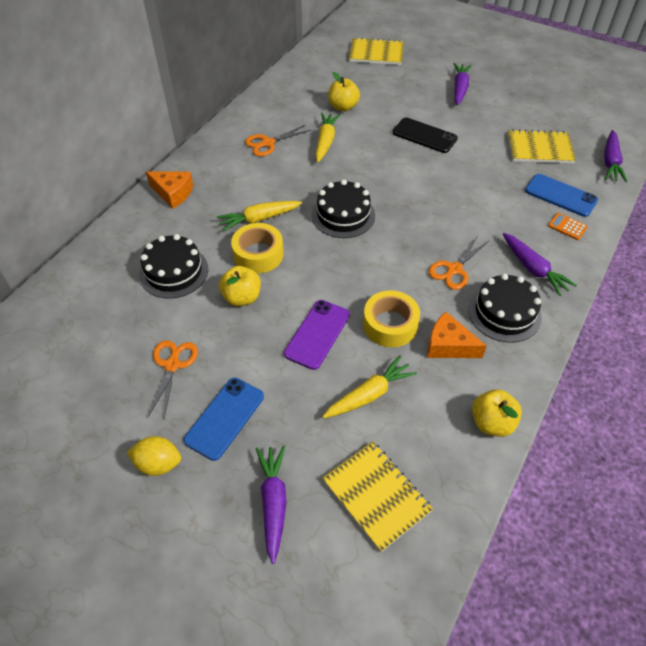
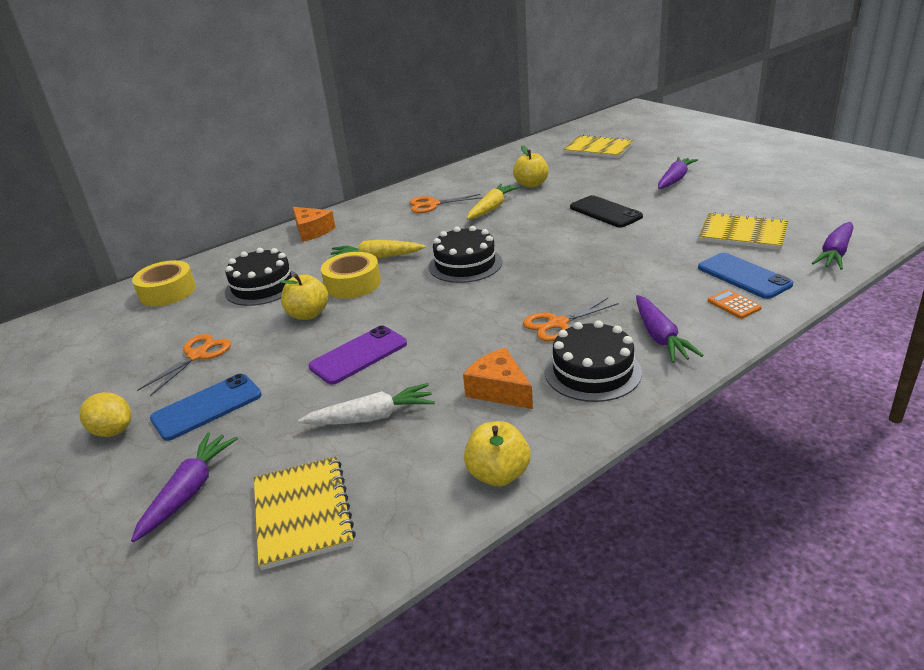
camera: 25 degrees right, 20 degrees down
(369, 395) = (371, 417): yellow carrot -> white carrot
(390, 325) = (444, 360): yellow tape -> yellow tape (167, 292)

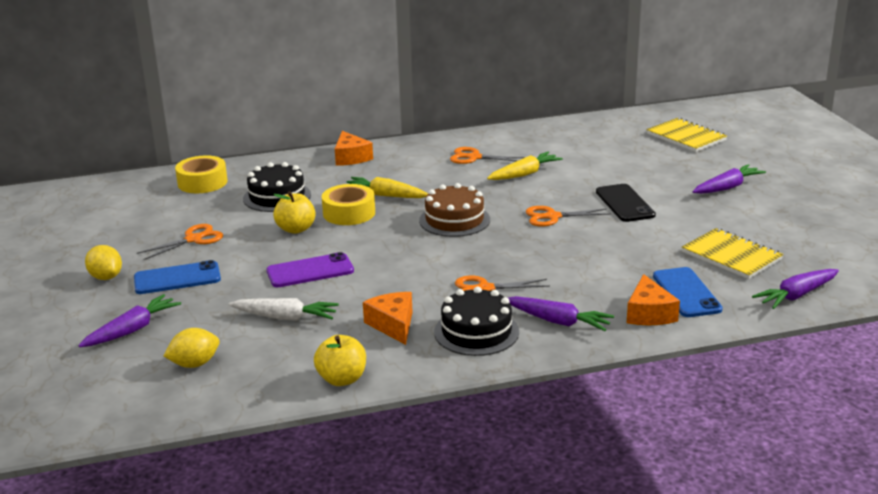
camera: 20 degrees right, 5 degrees down
(302, 513) = (194, 364): yellow notebook -> yellow lemon
(465, 264) = (454, 220): black cake -> brown cake
(531, 184) = (583, 159): yellow apple -> none
(554, 239) = (552, 217): none -> orange scissors
(660, 337) = (557, 321): purple carrot -> purple carrot turned 75 degrees counterclockwise
(733, 305) = (649, 313): orange calculator -> orange cheese

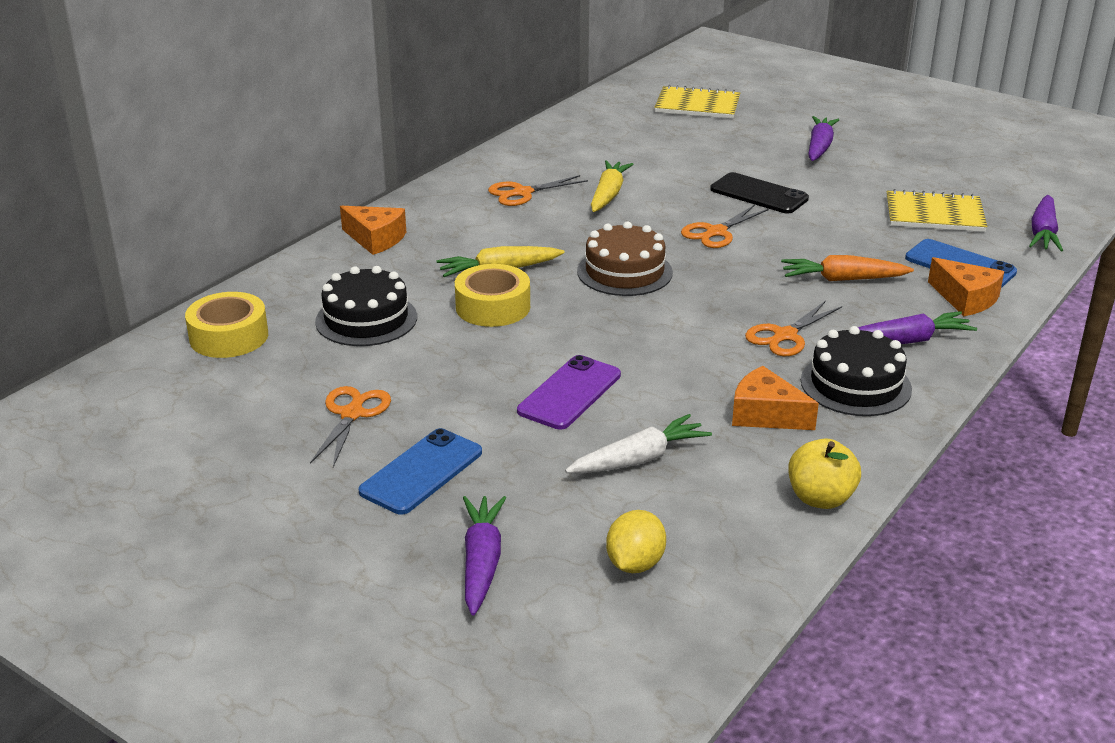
camera: 40 degrees left, 5 degrees up
(106, 277) = (319, 513): yellow lemon -> none
(296, 229) = (463, 350): yellow apple -> none
(585, 272) = (843, 279): none -> orange carrot

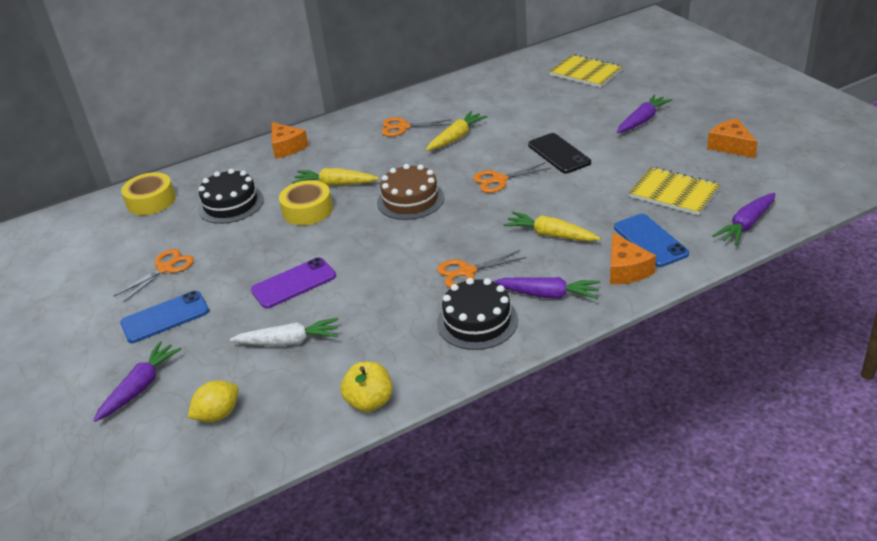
camera: 30 degrees right, 5 degrees up
(765, 414) = (396, 329): orange cheese -> orange cheese (731, 146)
(843, 279) = (551, 235): orange carrot -> yellow carrot

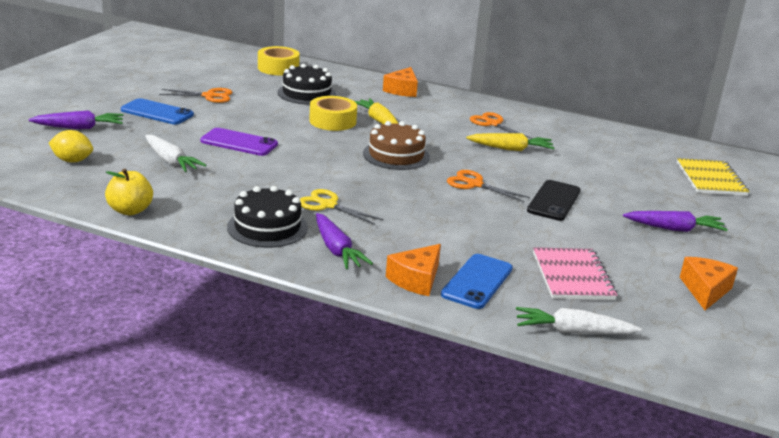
camera: 45 degrees right, 10 degrees down
(467, 272) = (327, 205): orange scissors -> yellow scissors
(551, 235) = (424, 229): yellow carrot -> none
(674, 193) = (572, 276): yellow notebook -> pink notebook
(746, 225) = (573, 332): purple carrot -> white carrot

